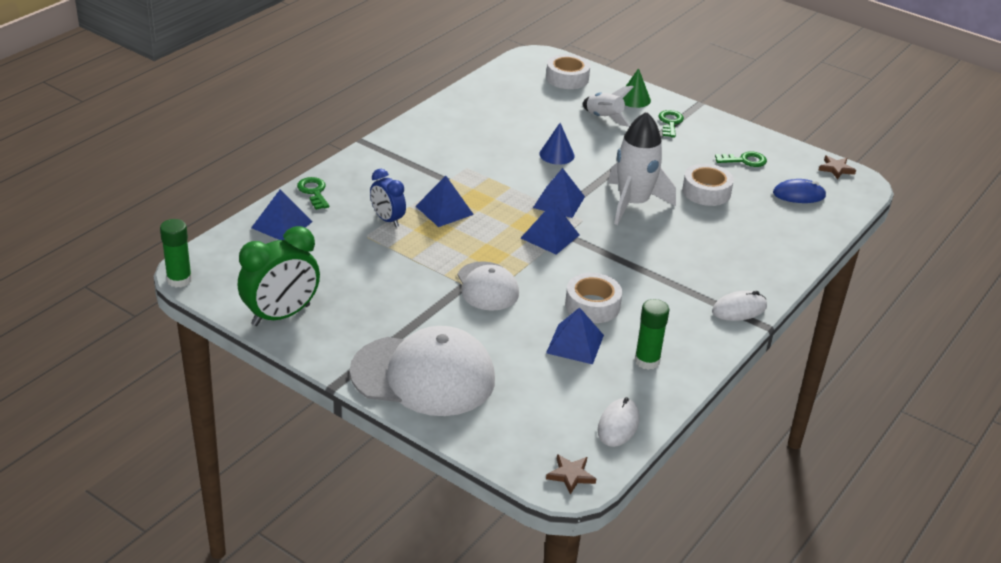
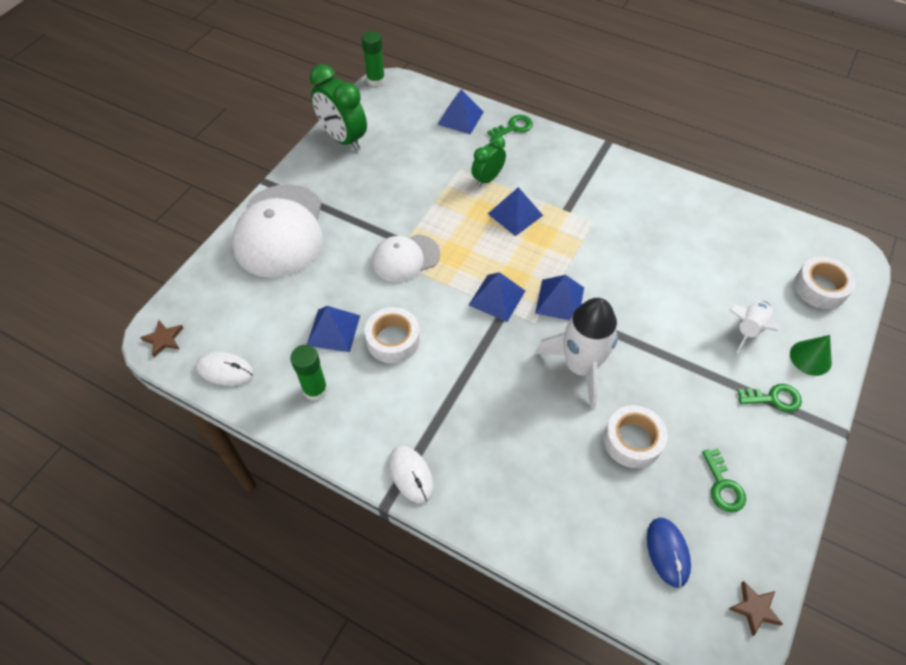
camera: 85 degrees right, 20 degrees up
(387, 220) = (487, 179): blue clock -> green clock
(557, 154) = (649, 291): blue cone -> none

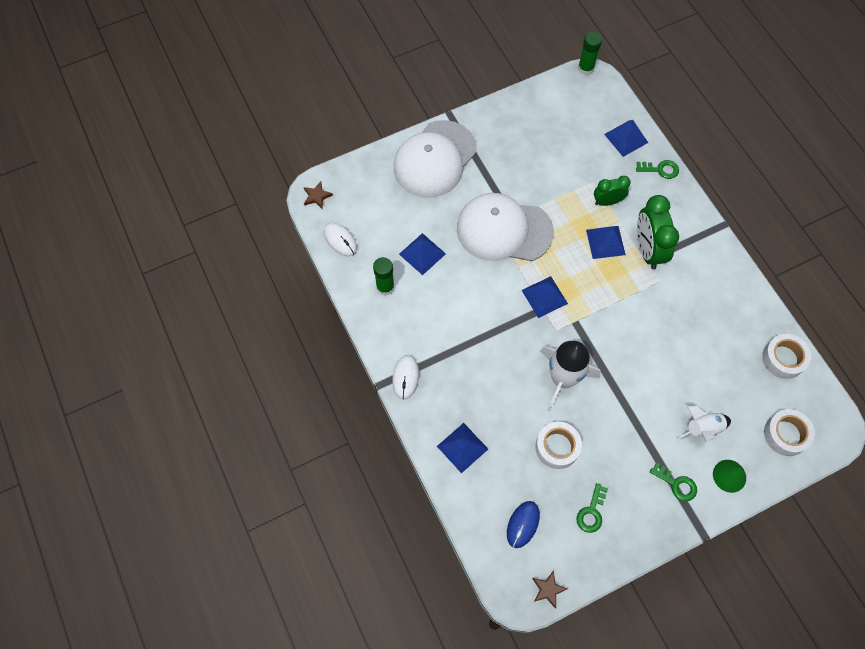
camera: 35 degrees right, 10 degrees up
(343, 139) = (526, 108): green clock -> green clock (648, 250)
(393, 340) = (455, 284): white tape -> white tape (783, 359)
(405, 258) = (504, 230): white cap -> white cap, size x1.74
(560, 300) = (586, 325): blue pyramid -> blue pyramid (462, 447)

